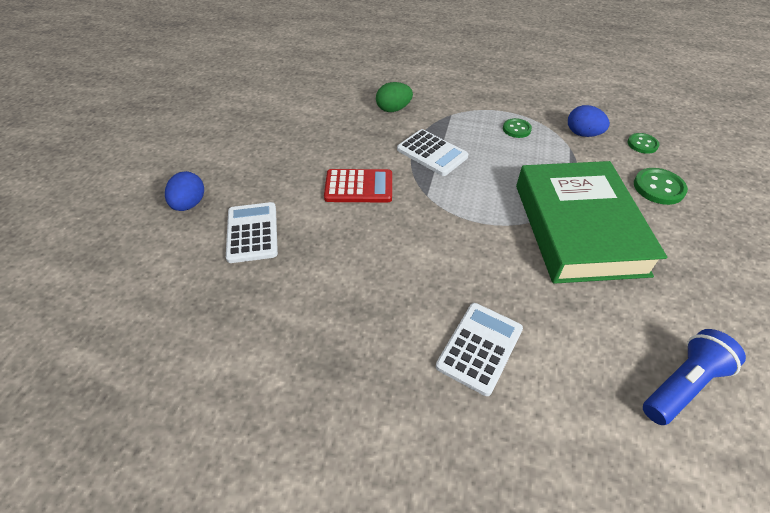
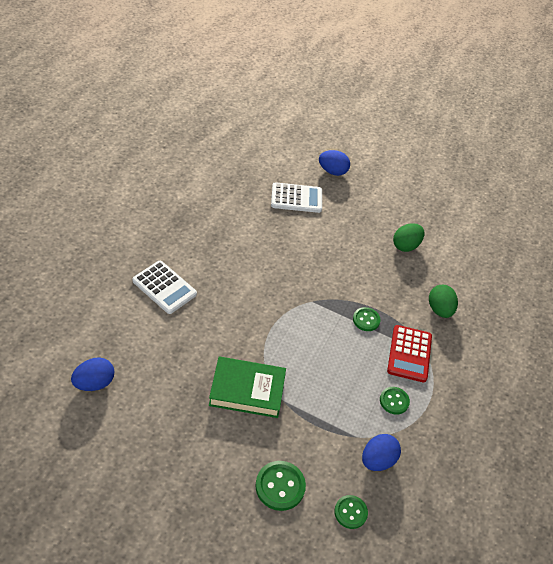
camera: 95 degrees right, 0 degrees up
(313, 134) = (405, 246): none -> green egg
(358, 187) = (331, 261): red calculator -> red calculator (409, 354)
(432, 153) = (366, 320): white calculator -> green button
(578, 228) = (247, 390): green book -> green book, size x0.59
(682, 385) = (94, 383): blue flashlight -> blue egg

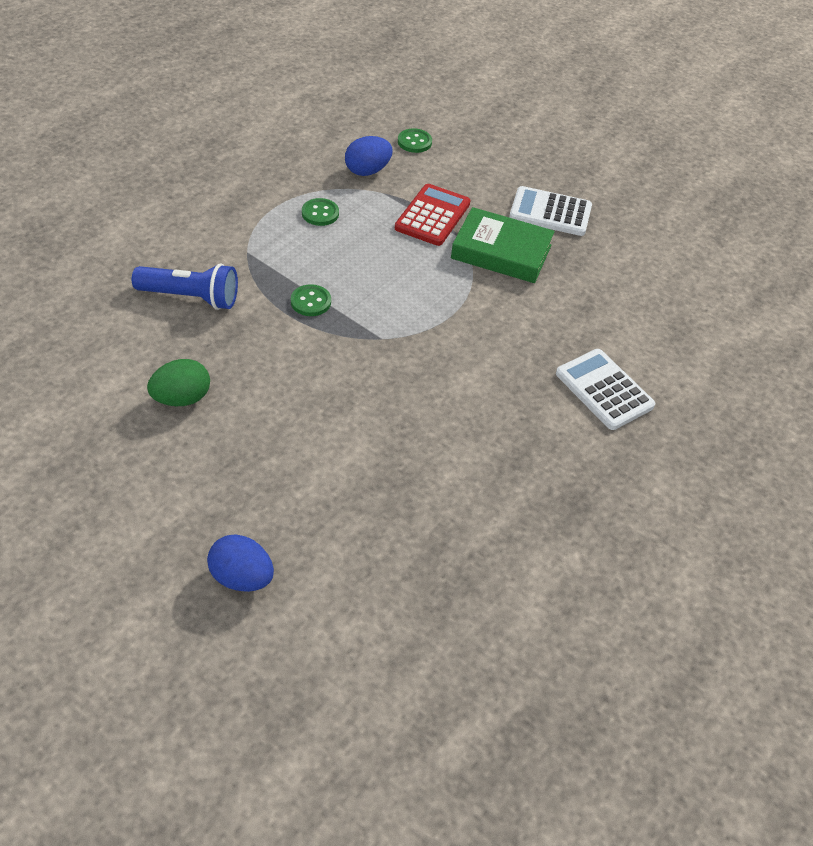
camera: 165 degrees left, 0 degrees up
(94, 383) = (690, 288): blue egg -> none
(280, 486) = (482, 170): green button -> none
(296, 198) = (344, 521): white calculator -> white calculator (550, 212)
(409, 354) = (271, 254): red calculator -> red calculator (432, 216)
(439, 309) = (191, 297): green egg -> blue flashlight

